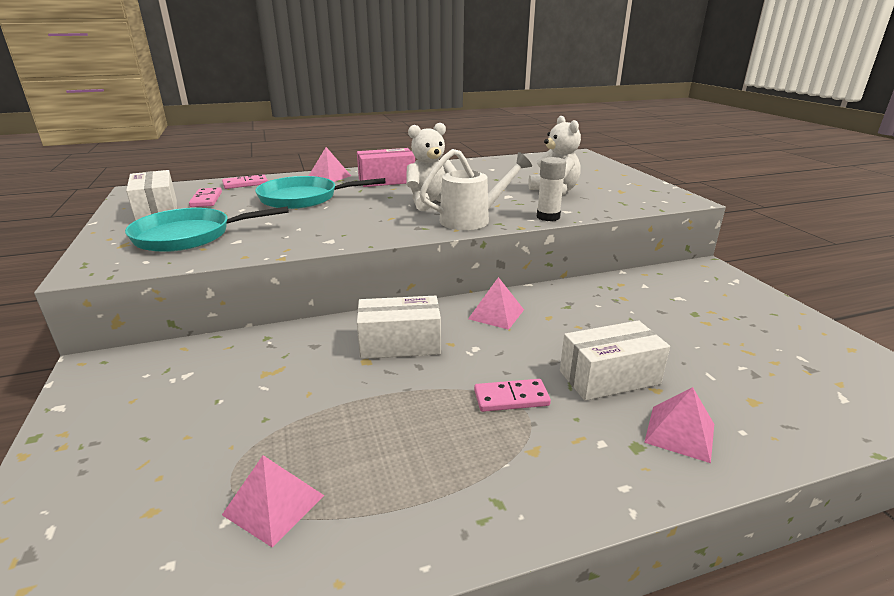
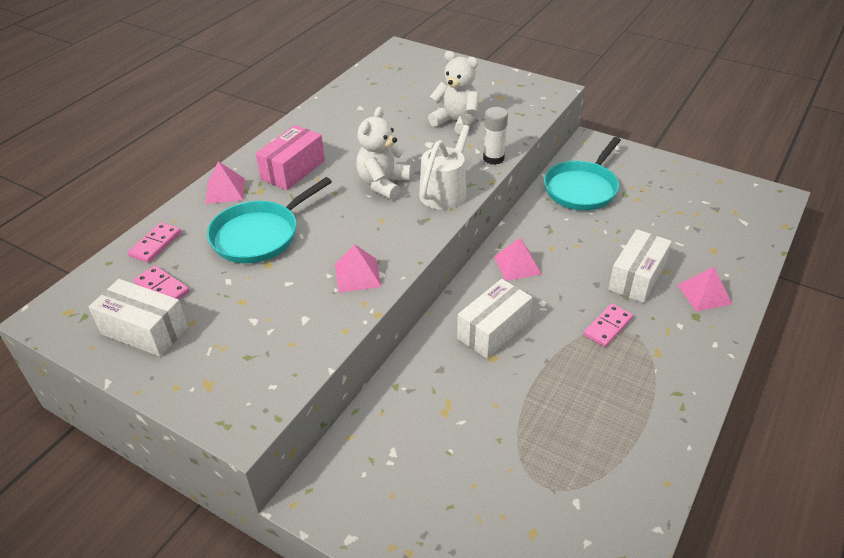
camera: 40 degrees left, 15 degrees up
(188, 236) = (249, 339): turquoise pan -> turquoise pan (582, 188)
(273, 505) = (585, 477): pink pyramid -> pink pyramid (357, 275)

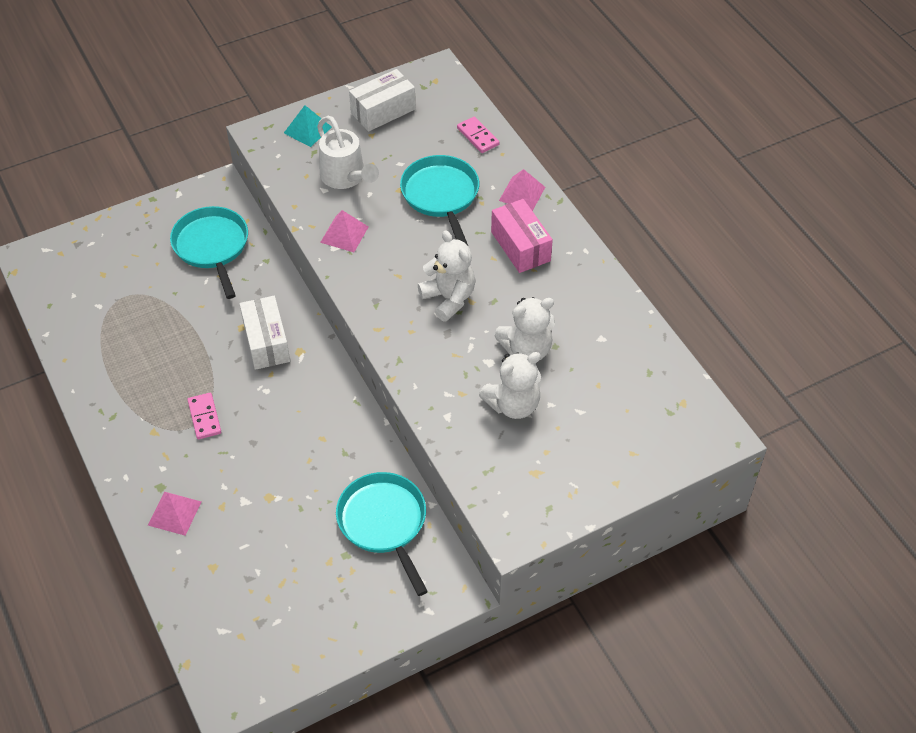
camera: 120 degrees right, 10 degrees up
(162, 288) = (421, 129): pink domino -> none
(211, 381) = (307, 130): none -> turquoise pyramid
(400, 132) = (526, 349): none -> white teddy bear
(411, 445) = (212, 247): none -> turquoise pan
(446, 190) = (404, 338): white watering can -> white watering can (346, 177)
(493, 158) = (424, 399): white glue stick -> none
(517, 265) = (322, 400): pink pyramid -> none
(637, 277) = (234, 477): white box -> none

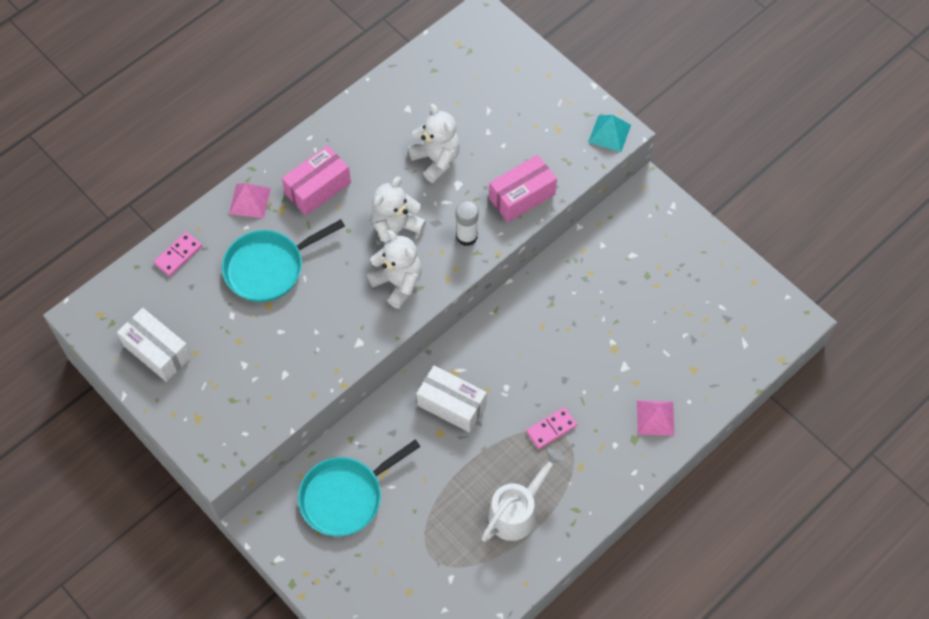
camera: 105 degrees left, 10 degrees up
(266, 342) = (451, 405): white box -> white box turned 60 degrees clockwise
(307, 130) = (200, 416): turquoise pyramid -> turquoise pyramid (609, 133)
(344, 234) = (340, 338): pink pyramid -> none
(346, 177) = (263, 359): white watering can -> white watering can (517, 512)
(384, 523) = (608, 256): turquoise pan -> none
(421, 355) = (466, 236): none -> white glue stick
(455, 416) = (522, 196): none -> pink box
(513, 405) = (497, 157): white teddy bear -> white teddy bear (398, 283)

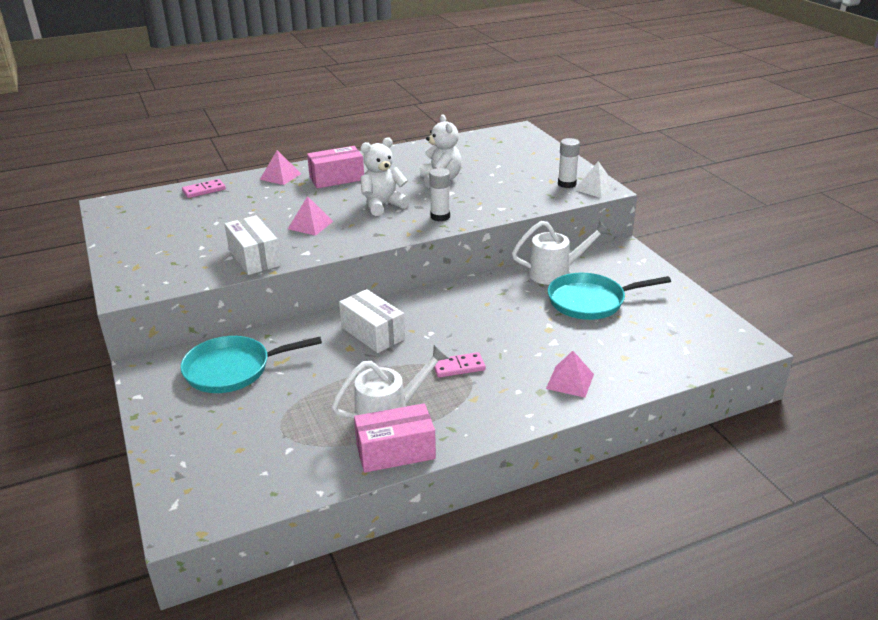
camera: 20 degrees right, 30 degrees down
(157, 351) = (141, 229): white box -> white box (254, 258)
(268, 268) = (266, 206): turquoise pan -> turquoise pan (590, 301)
(337, 291) = (310, 225): none -> pink pyramid
(398, 283) = (364, 229): white teddy bear -> none
(522, 196) = (501, 205): pink box -> pink box (395, 451)
(576, 132) = (567, 184): none -> white glue stick
(592, 254) = (555, 273): none -> white watering can
(609, 133) = (595, 188): turquoise pyramid -> white pyramid

